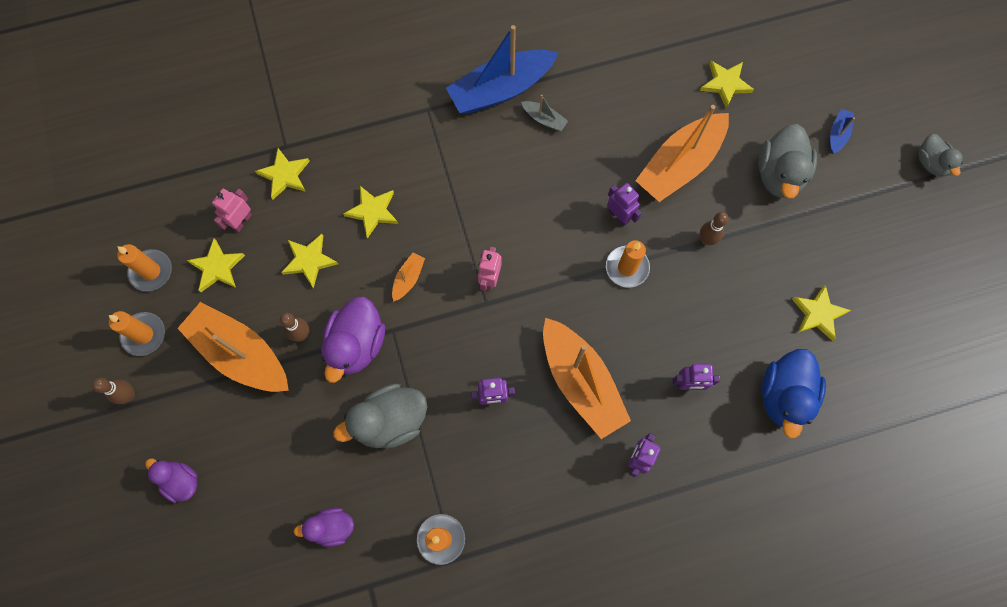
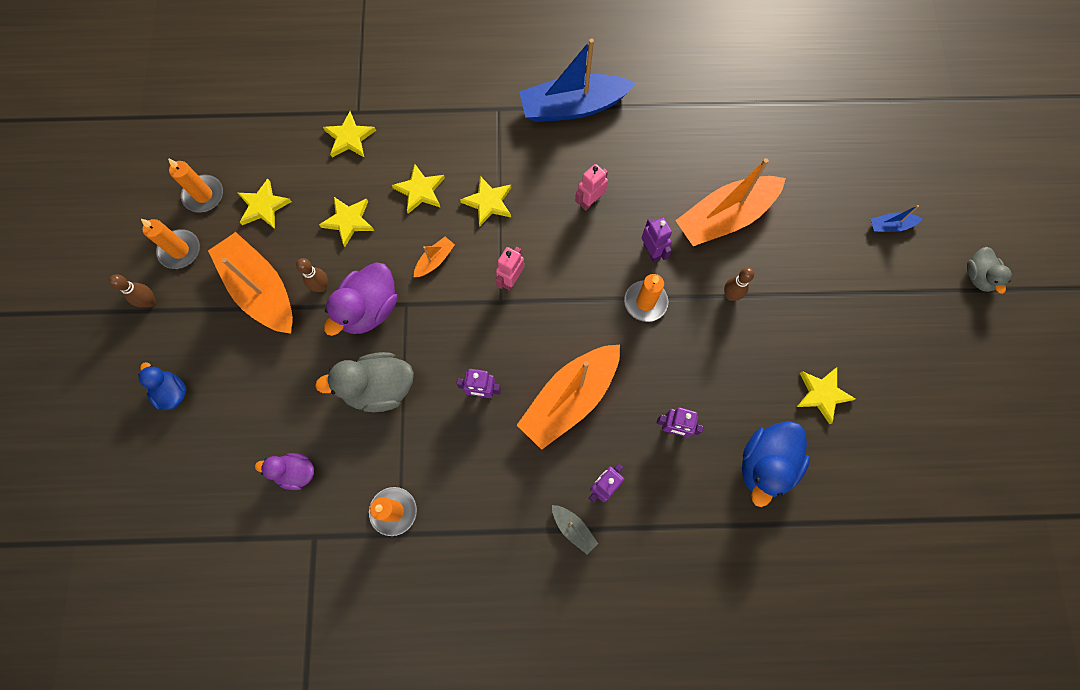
camera: 15 degrees right, 0 degrees up
(181, 481) = (172, 392): purple duck -> blue duck
(242, 221) = (298, 170): pink robot -> pink robot (590, 201)
(544, 119) = (606, 144): grey boat -> grey boat (573, 529)
(581, 382) = (570, 399): orange boat -> orange boat turned 60 degrees clockwise
(725, 84) = (791, 152): yellow star -> yellow star (488, 202)
(779, 174) = (821, 251): grey duck -> none
(837, 134) = (890, 226): blue boat -> blue boat turned 135 degrees counterclockwise

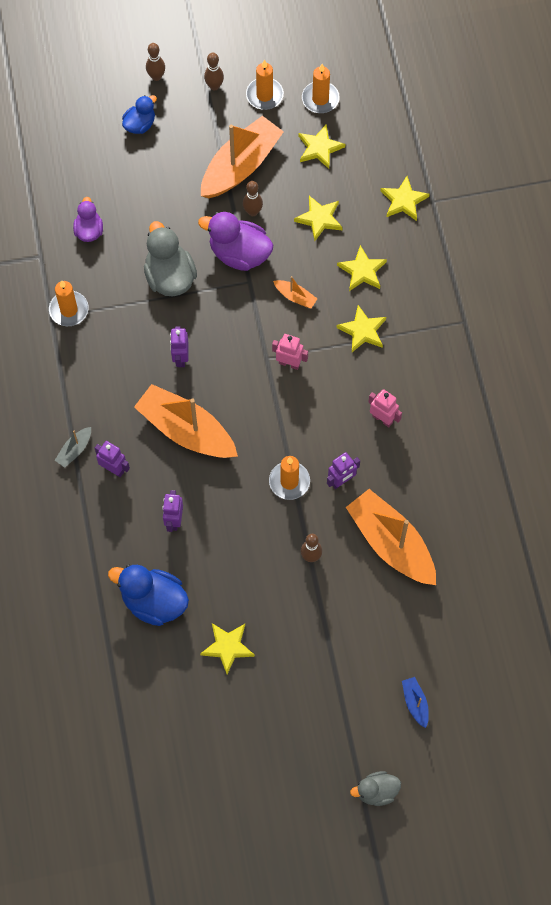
camera: 80 degrees right, 5 degrees down
(115, 364) = (156, 76): none -> brown bowling pin
(573, 107) = (482, 388): blue boat -> none

